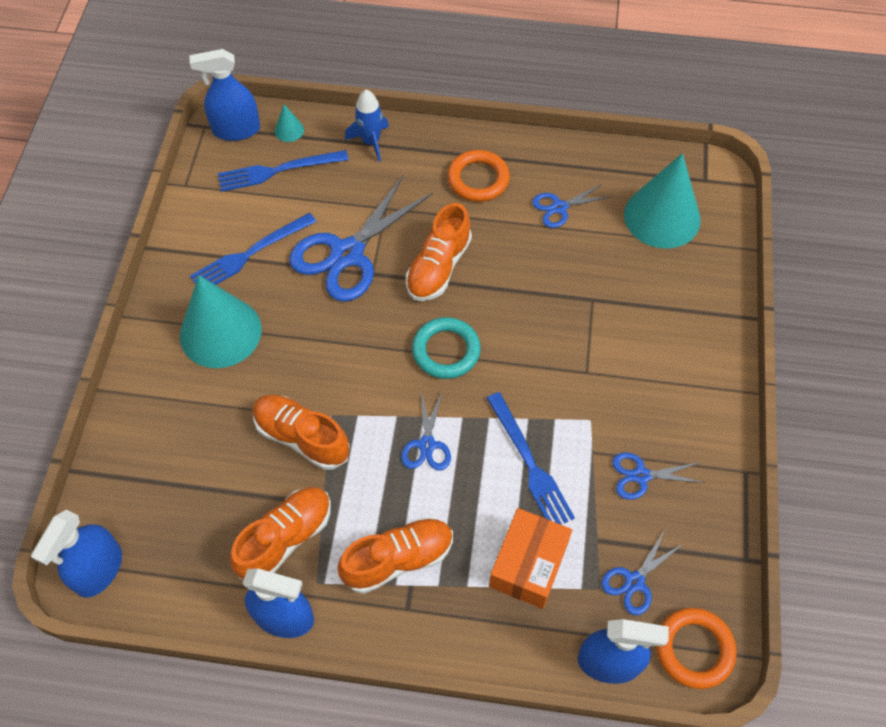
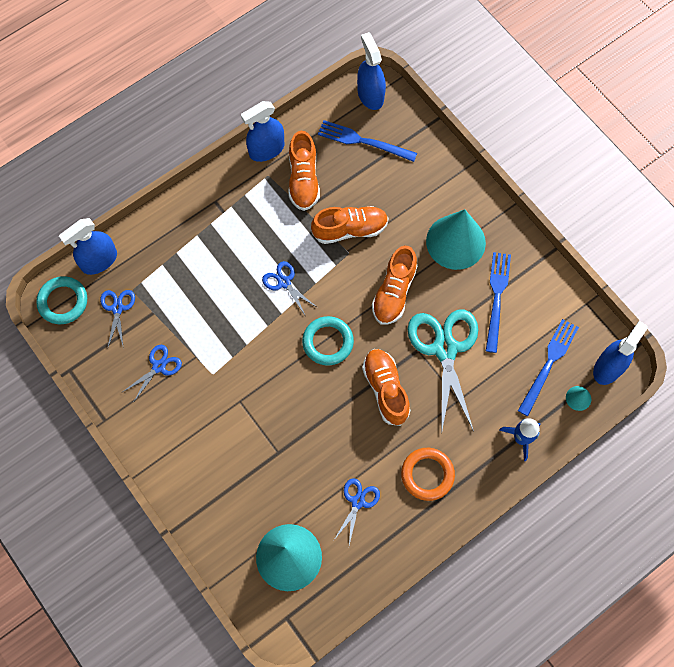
camera: 135 degrees right, 10 degrees up
(347, 254) = (445, 349): blue scissors -> turquoise scissors
(398, 559) = (241, 217): orange shoe -> orange shoe (394, 292)
(528, 564) = (176, 270): orange box -> none
(529, 464) = (222, 320): blue fork -> blue fork (363, 141)
(694, 649) = (63, 302): orange ring -> turquoise ring

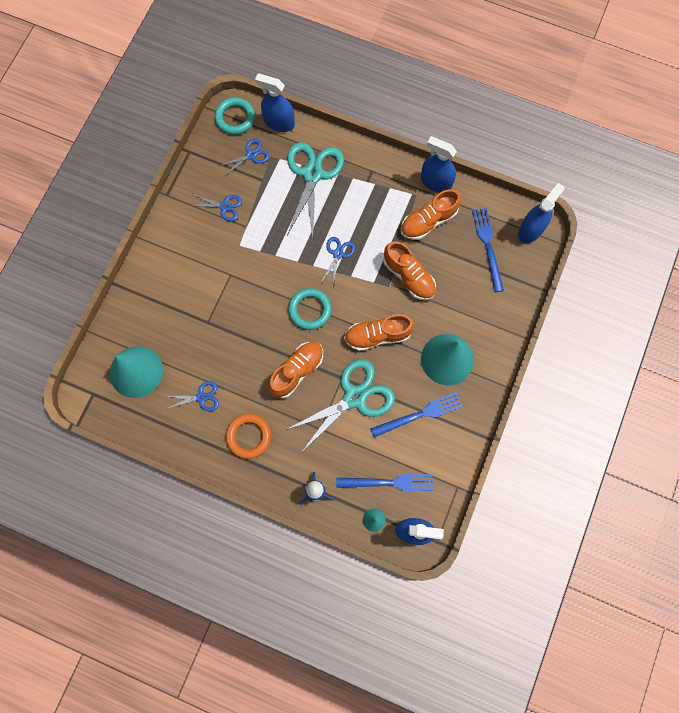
camera: 60 degrees right, 5 degrees up
(180, 259) = (313, 174): none -> turquoise scissors

